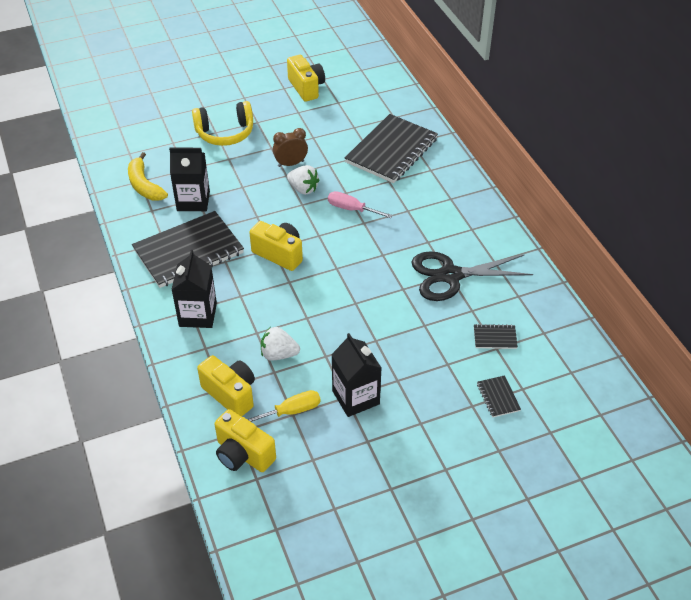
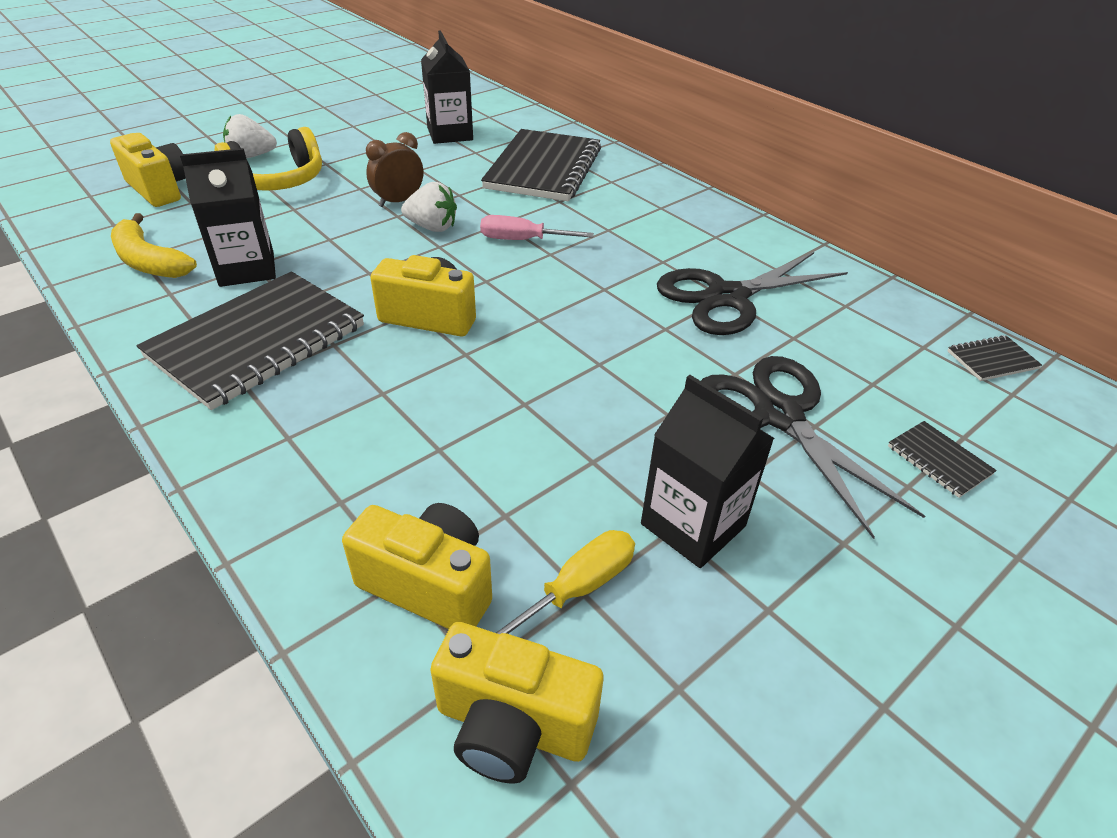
camera: 20 degrees left, 5 degrees down
(198, 315) = (306, 442): black carton -> black carton (450, 134)
(279, 354) = (500, 479): white strawberry -> white strawberry (251, 156)
(306, 88) = (386, 122): yellow camera -> yellow camera (160, 189)
(432, 354) = (778, 415): none -> black scissors
(495, 337) = (858, 368): black notebook -> black notebook (992, 360)

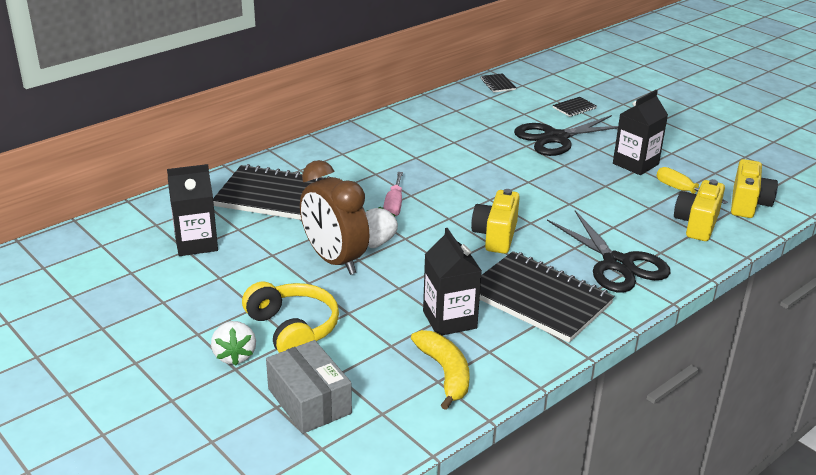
camera: 90 degrees left, 10 degrees down
(149, 261) = (445, 373): yellow banana -> yellow banana turned 60 degrees counterclockwise
(160, 189) = (309, 401): yellow camera -> grey box
(398, 201) = (334, 260): brown clock -> brown clock, size x1.81
(726, 297) = (454, 141): black scissors -> black scissors (617, 264)

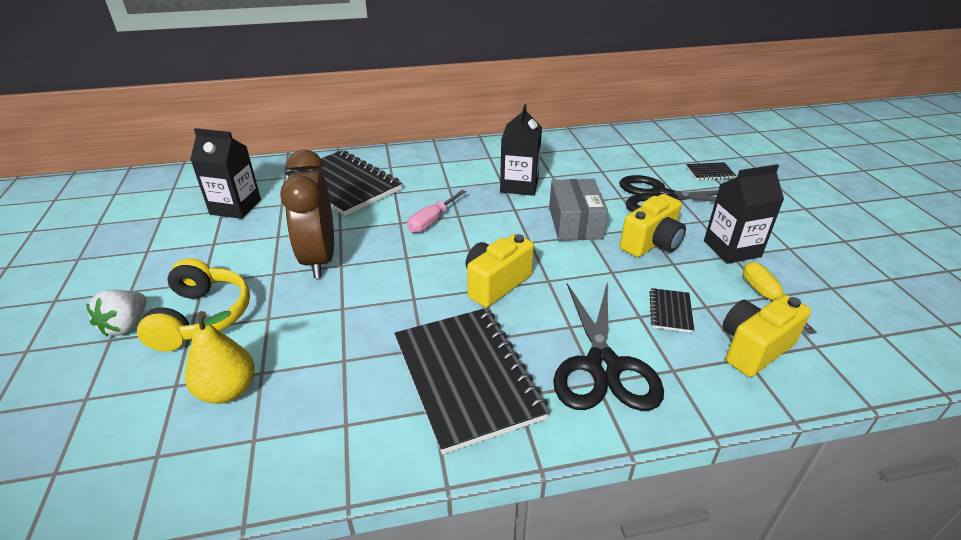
camera: 30 degrees right, 5 degrees up
(309, 401) = (116, 406): grey box -> grey box (575, 223)
(377, 242) = (377, 253): white strawberry -> none
(381, 363) = (228, 390): none -> yellow pear
(445, 373) = (271, 433): yellow banana -> none
(449, 320) = (348, 365): black carton -> black carton (519, 185)
(497, 84) = (648, 133): black notebook -> black notebook (670, 311)
(748, 204) = (851, 344): yellow camera -> yellow camera (651, 243)

